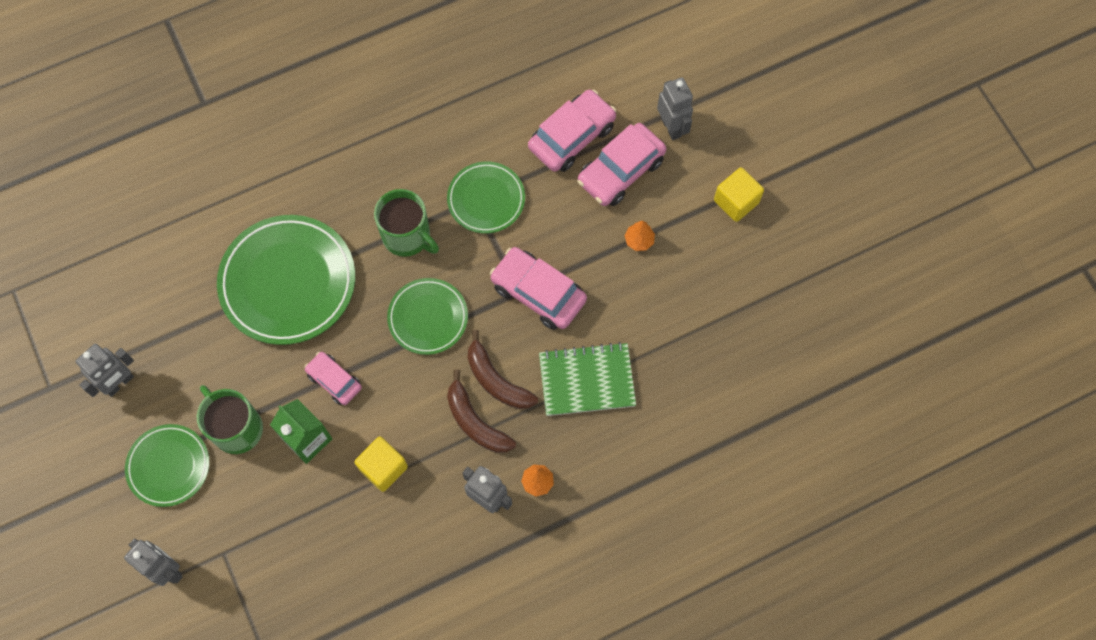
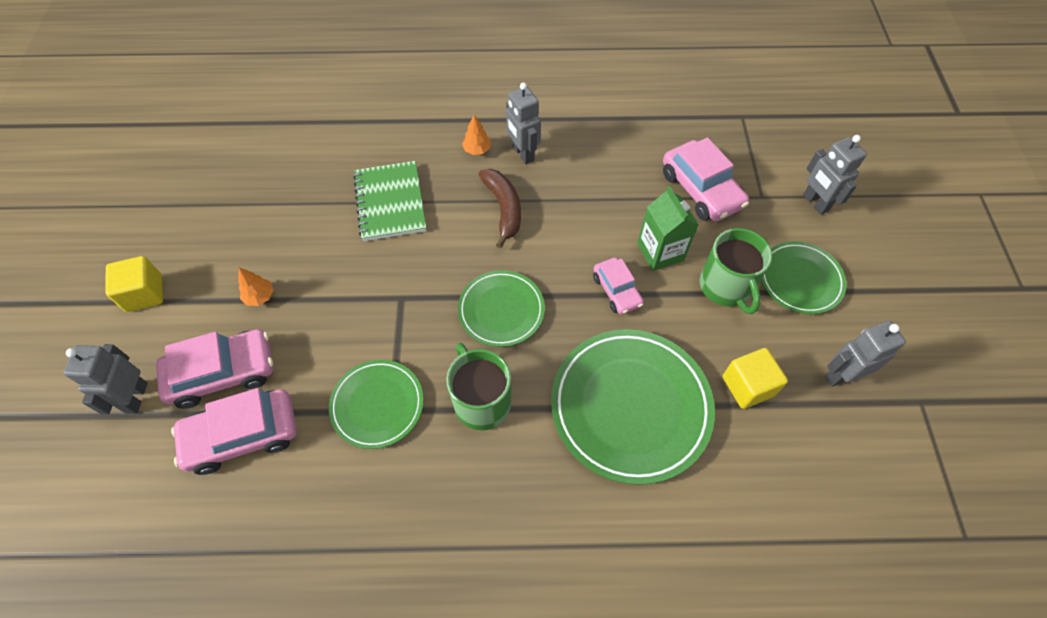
camera: 155 degrees left, 10 degrees down
(383, 468) = (600, 205): yellow cube -> yellow cube (747, 386)
(496, 380) = (467, 233): brown banana -> none
(538, 293) = (385, 289): pink car -> pink car (701, 190)
(587, 380) = (390, 202): green notebook -> green notebook turned 60 degrees clockwise

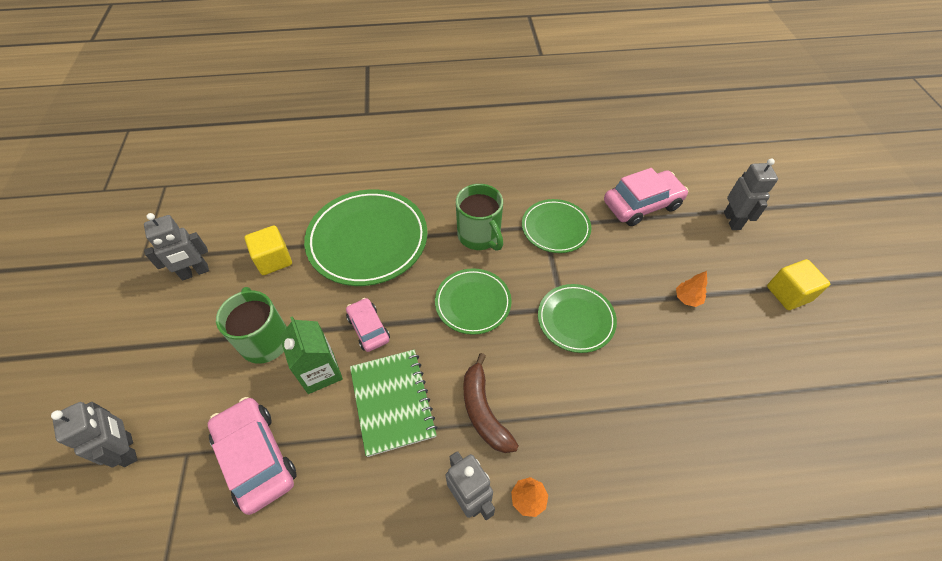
camera: 175 degrees right, 5 degrees down
(223, 373) = (680, 240): pink car -> none
(390, 202) = (608, 409): green notebook -> green notebook (392, 402)
(800, 280) = (190, 353): green plate -> green plate (576, 319)

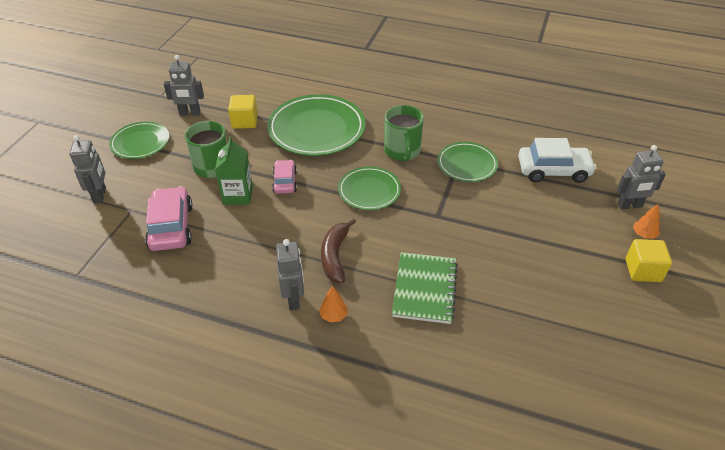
camera: 25 degrees right, 10 degrees down
(392, 402) = (275, 228): green notebook -> green notebook (424, 289)
(576, 319) = (442, 227): green plate -> green plate (140, 143)
(642, 205) = (553, 170): pink car -> white car
(687, 298) = (546, 244): orange tree -> orange tree (644, 234)
(732, 220) = (630, 205): grey robot -> grey robot turned 60 degrees clockwise

